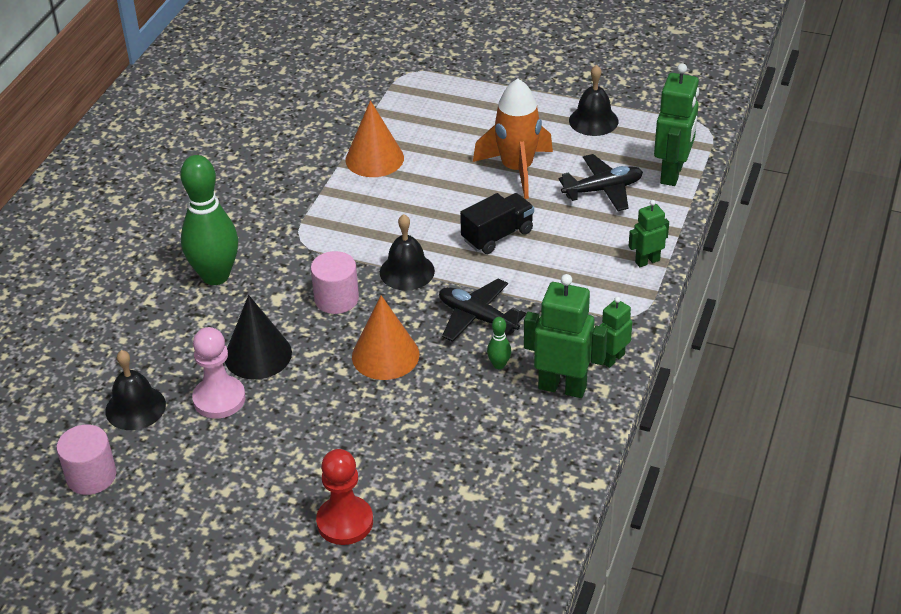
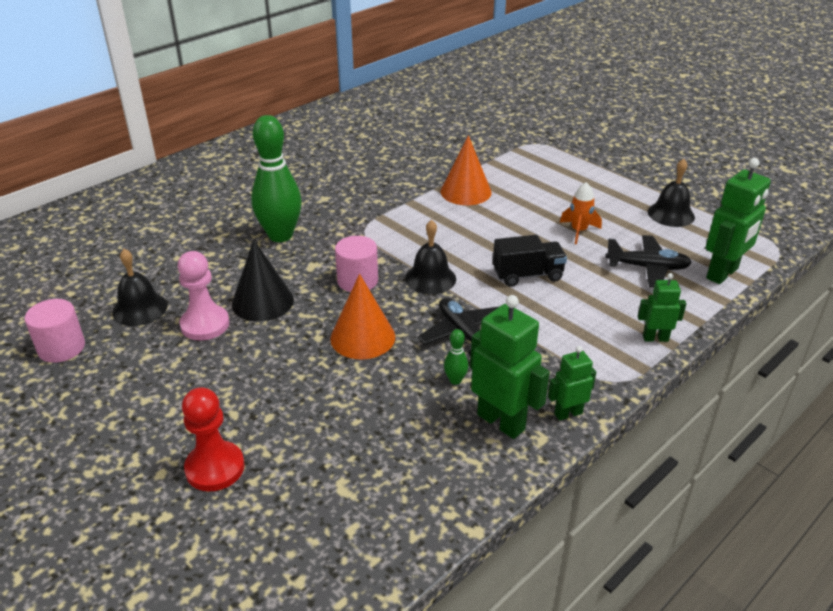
camera: 25 degrees right, 5 degrees down
(517, 169) = (579, 231): orange rocket -> orange rocket, size x0.55

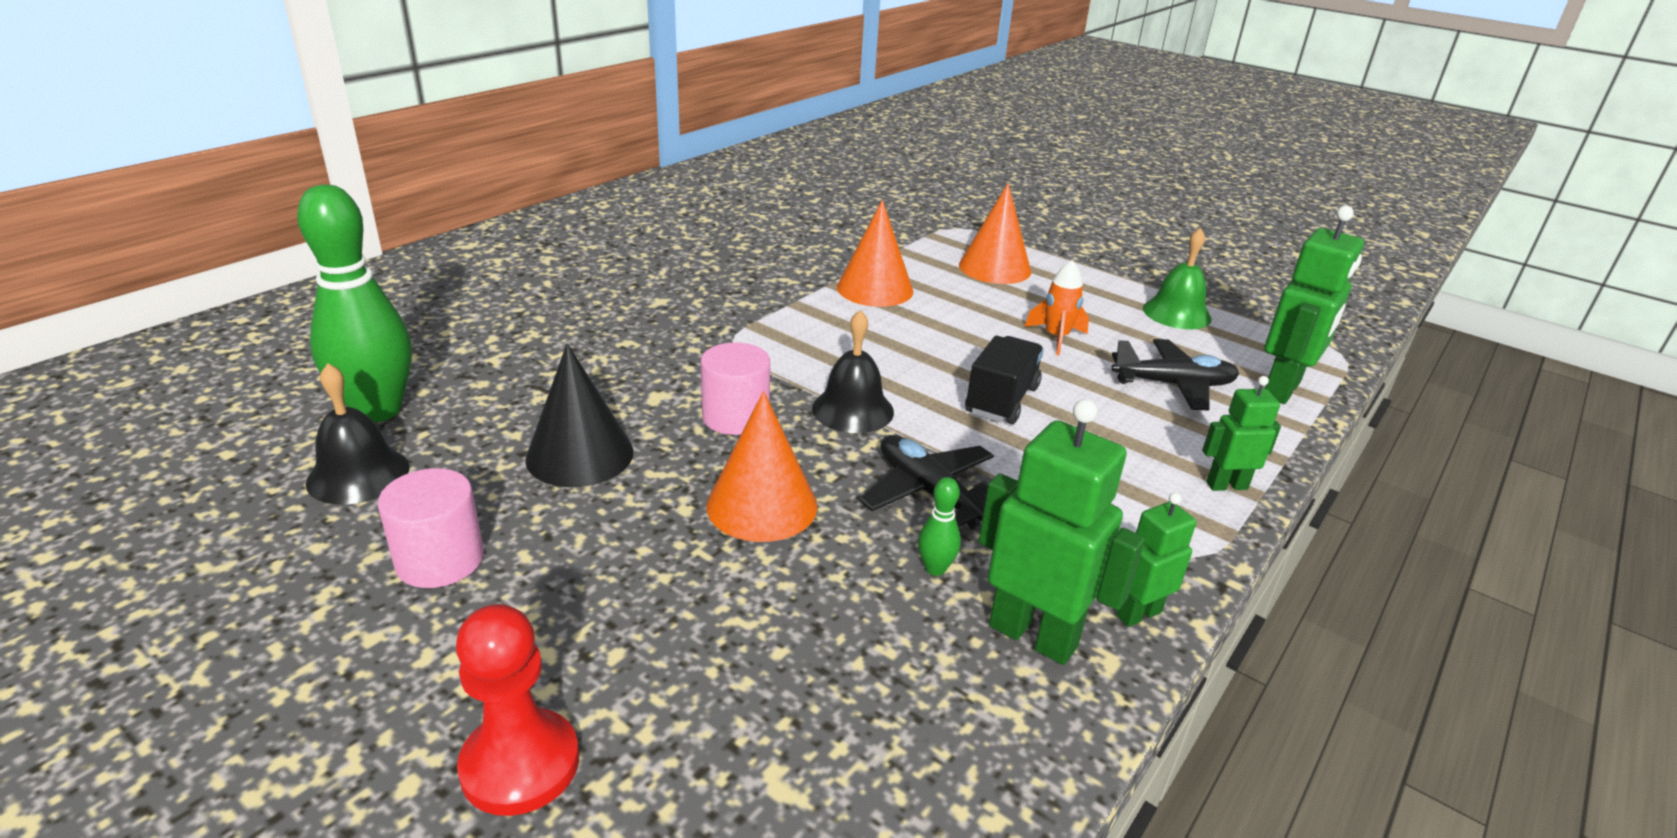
camera: 10 degrees left, 5 degrees down
(61, 348) = (204, 549): pink cylinder -> pink cylinder (440, 560)
(205, 324) = (480, 496): pink pawn -> none
(280, 235) = (597, 354): green bowling pin -> green bowling pin (378, 410)
(527, 275) = (1001, 400): black truck -> black truck turned 45 degrees counterclockwise
(553, 176) = (994, 268): none -> orange cone
(671, 214) = (1176, 313): black bell -> green bell

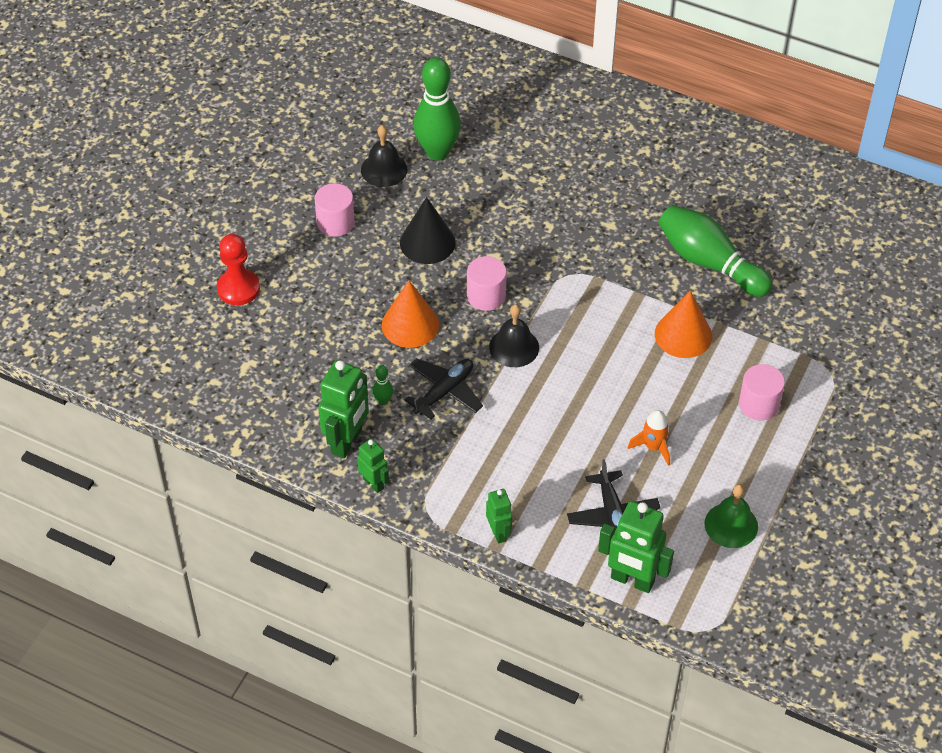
camera: 80 degrees right, 20 degrees up
(765, 255) = (709, 262): none -> green bowling pin
(994, 268) = (759, 404): orange cone -> pink cylinder
(1001, 400) = (554, 419): black truck -> none

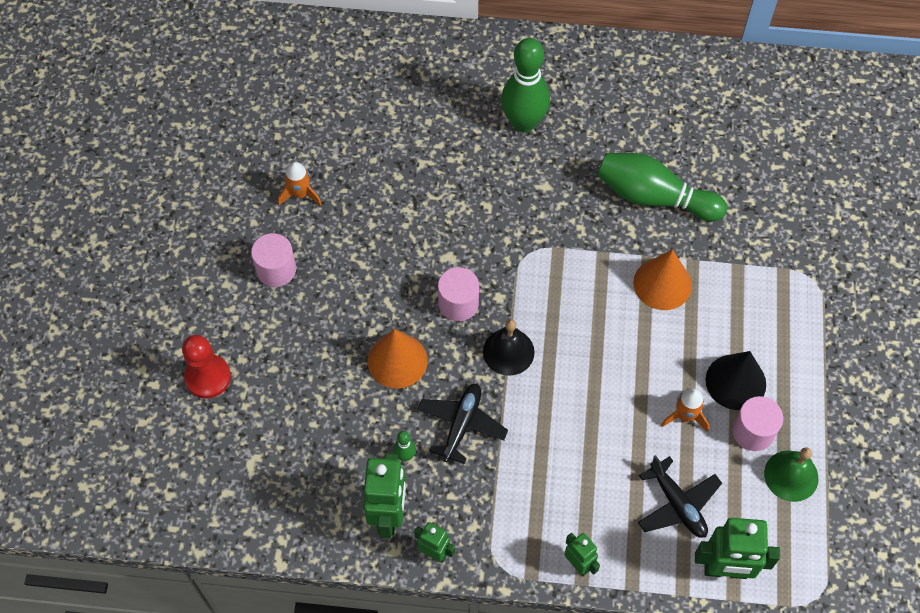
camera: 20 degrees left, 10 degrees up
(384, 169) = (300, 194): black bell -> orange rocket
(427, 242) = (377, 262): black cone -> black cone (735, 382)
(437, 152) = (345, 158): green bowling pin -> green bowling pin (523, 122)
(759, 404) = (762, 335): pink cylinder -> pink cylinder (753, 431)

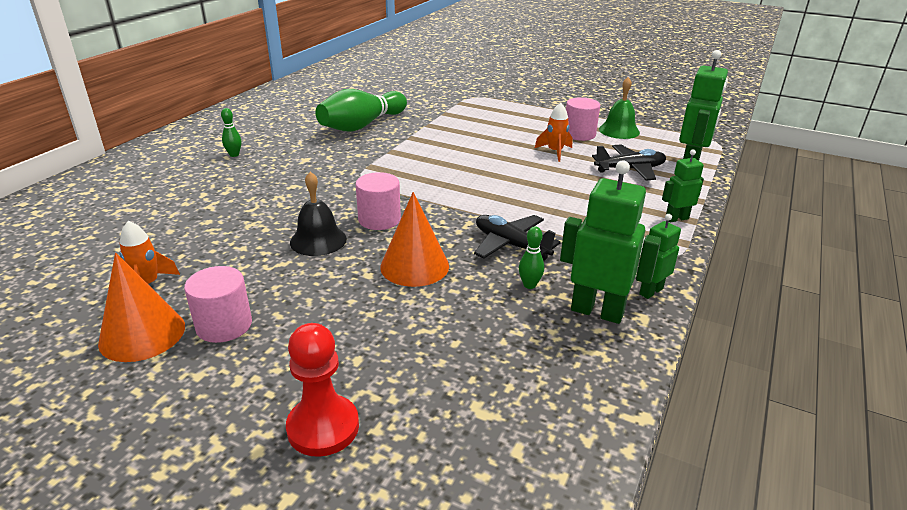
camera: 70 degrees left, 30 degrees down
(508, 351) = (449, 206): black bell -> black bell (318, 240)
(523, 122) = (234, 155): green bowling pin -> green bowling pin, size x0.40
(662, 284) = (437, 137): orange cone -> orange cone (142, 334)
(735, 382) = (536, 131): black cone -> none

